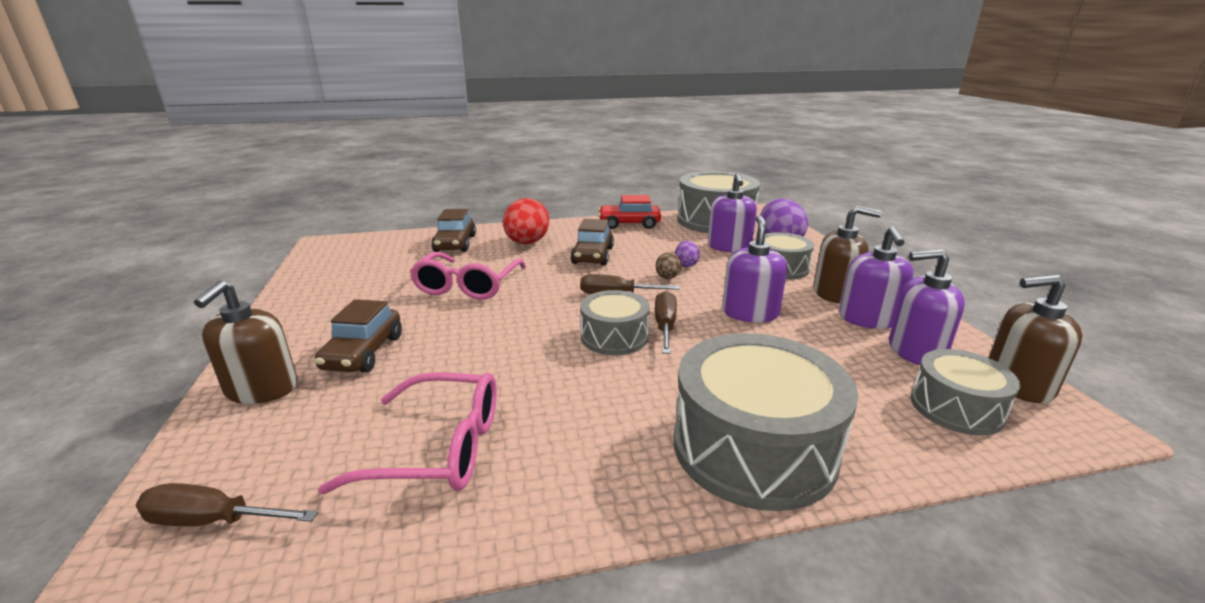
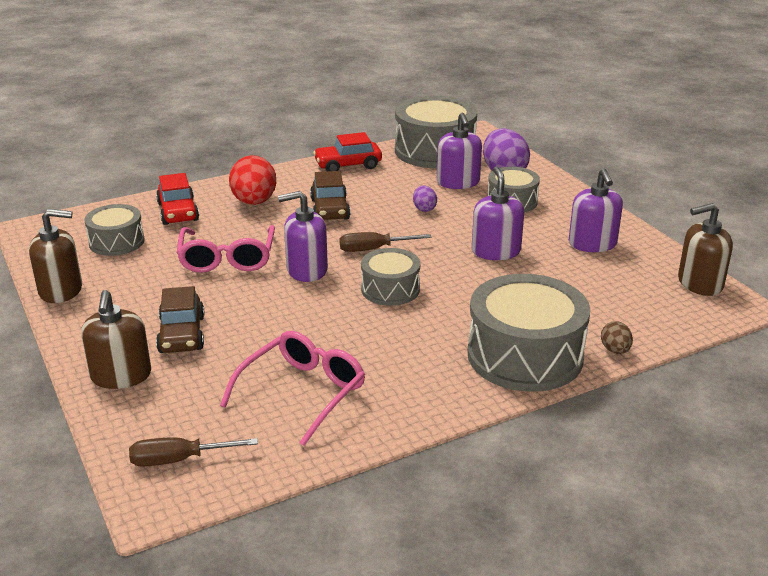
camera: 15 degrees left, 5 degrees up
(439, 448) = (303, 392): pink glasses -> pink glasses turned 45 degrees counterclockwise
(455, 244) = (178, 212): brown car -> red car
(665, 326) = (429, 274): brown screwdriver -> none
(667, 278) = (412, 225): brown egg -> brown egg (615, 350)
(835, 293) = (562, 222): brown soap dispenser -> brown soap dispenser (61, 290)
(915, 351) = (629, 267): purple soap dispenser -> purple soap dispenser (306, 270)
(956, 408) = (657, 307): grey drum -> grey drum (116, 242)

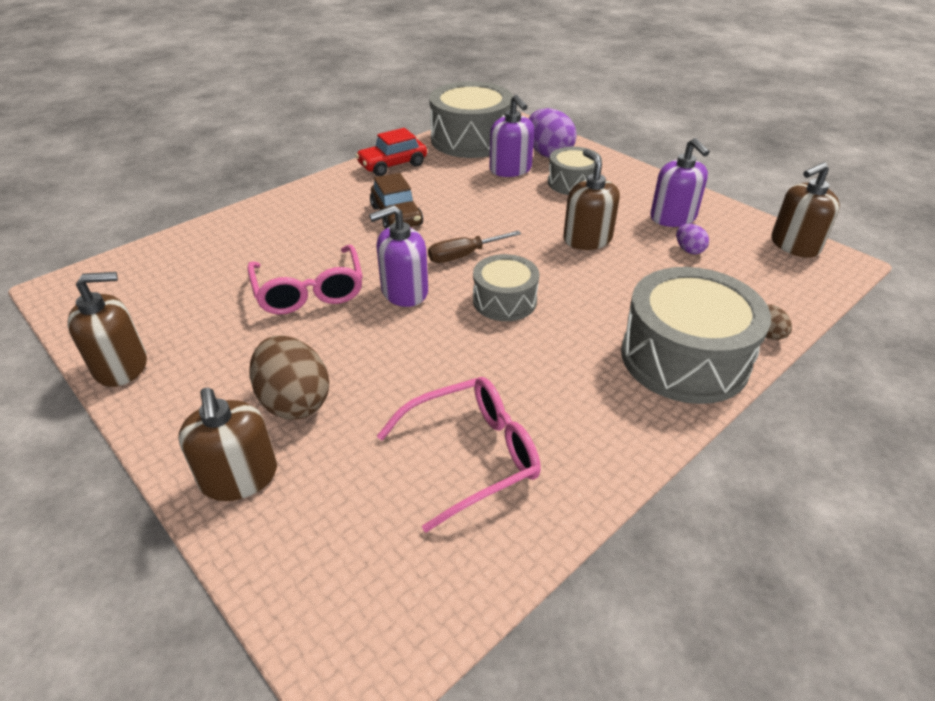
camera: 15 degrees left, 10 degrees up
(116, 242) = (171, 290): grey drum -> none
(178, 212) = (230, 242): red car -> none
(179, 460) = (363, 595): brown screwdriver -> none
(181, 334) = (294, 401): brown car -> brown egg
(254, 202) = (312, 219): red egg -> none
(303, 392) = (472, 455): pink glasses -> pink glasses turned 45 degrees clockwise
(424, 209) = (492, 202): purple egg -> purple egg (689, 250)
(496, 251) = (587, 239): purple soap dispenser -> brown soap dispenser

